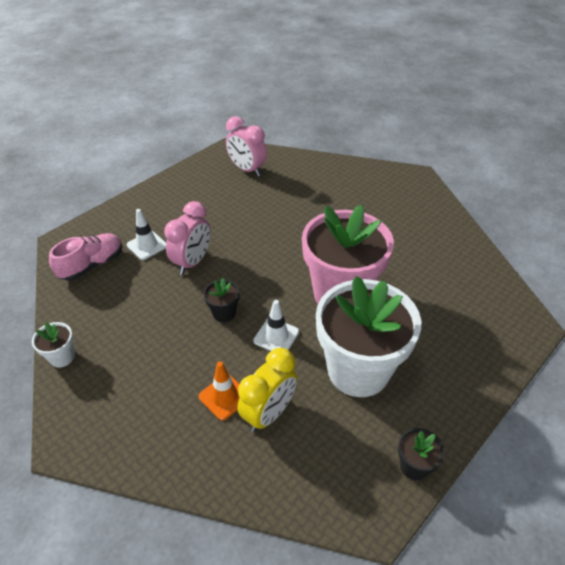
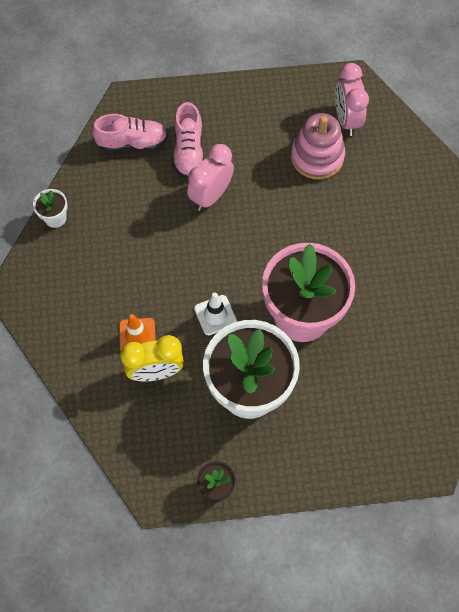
camera: 40 degrees right, 20 degrees up
(147, 245) = (189, 151): white traffic cone -> pink shoe
(192, 262) = (211, 196): pink clock -> pink clock turned 150 degrees clockwise
(224, 313) = (194, 264): black flower pot -> none
(248, 198) = (317, 157): none -> pink stacking toy

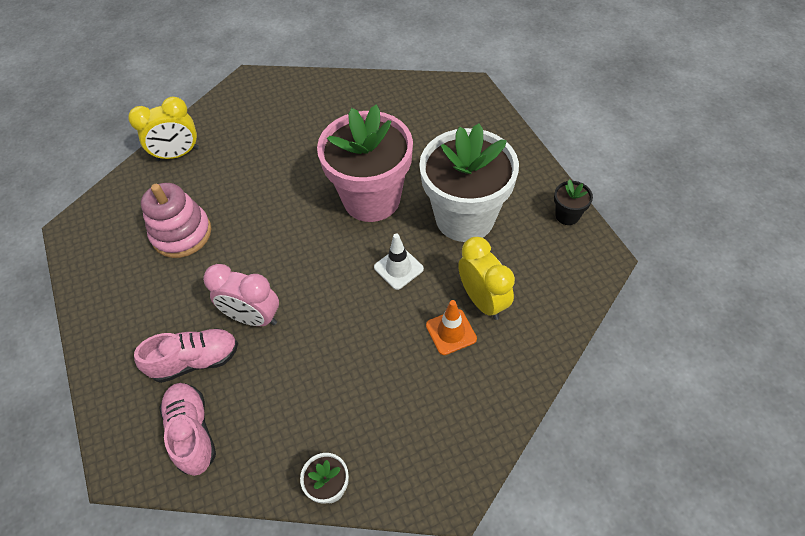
camera: 105 degrees left, 10 degrees down
(346, 119) = (128, 220): pink clock -> none
(416, 165) = (178, 154): none -> yellow clock

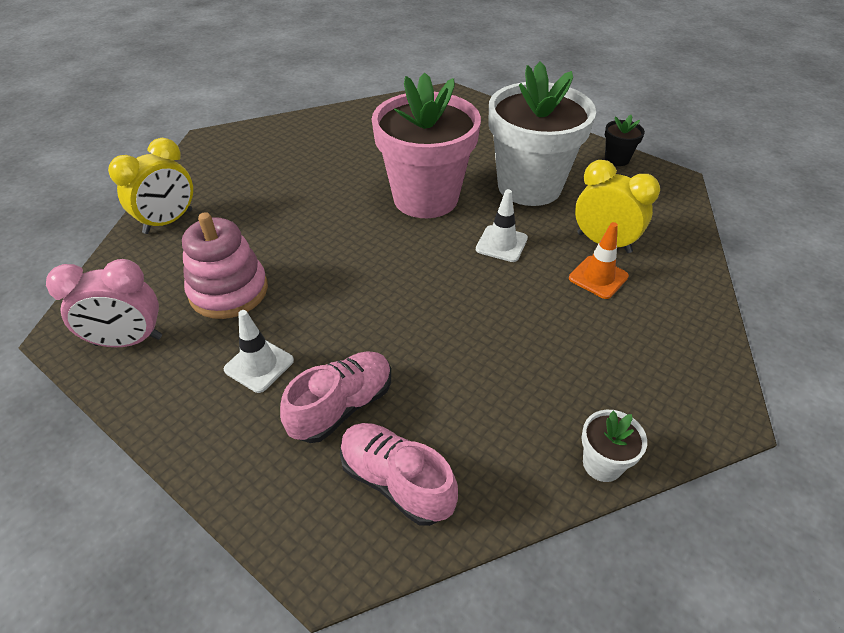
camera: 30 degrees left, 10 degrees down
(165, 304) = (259, 365): none -> white traffic cone
(253, 317) = (380, 339): pink clock -> pink clock (128, 341)

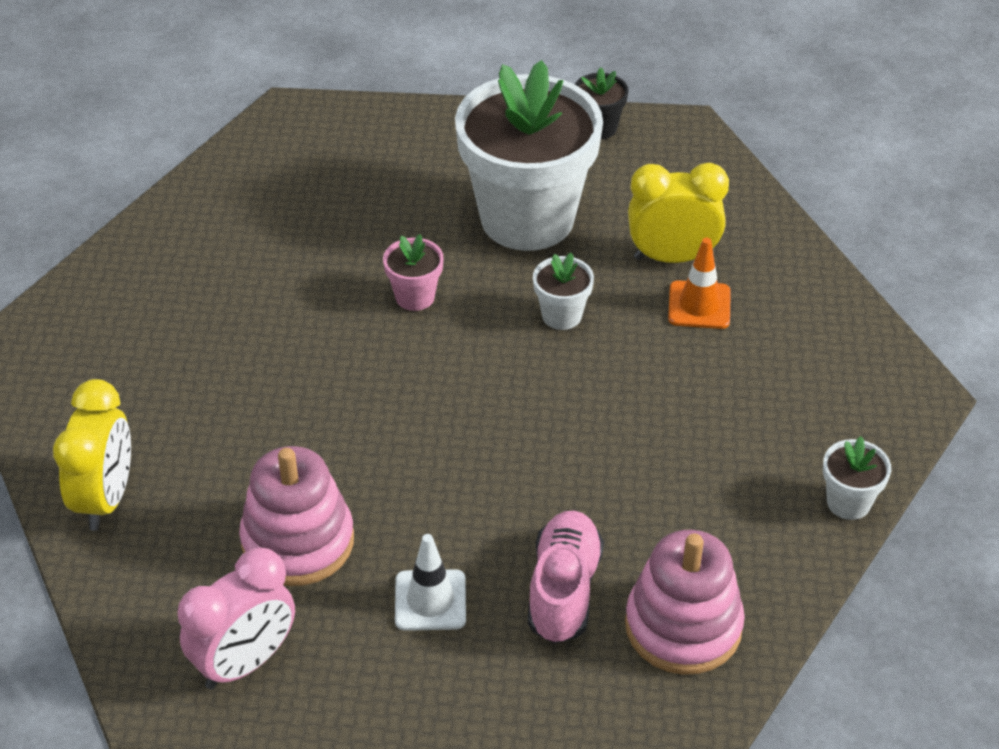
camera: 35 degrees left, 0 degrees up
(396, 482) = (683, 626): pink shoe -> pink stacking toy
(425, 198) = (415, 296): pink flower pot -> pink flower pot, size x0.40
(501, 244) = (561, 315): white traffic cone -> white flower pot

